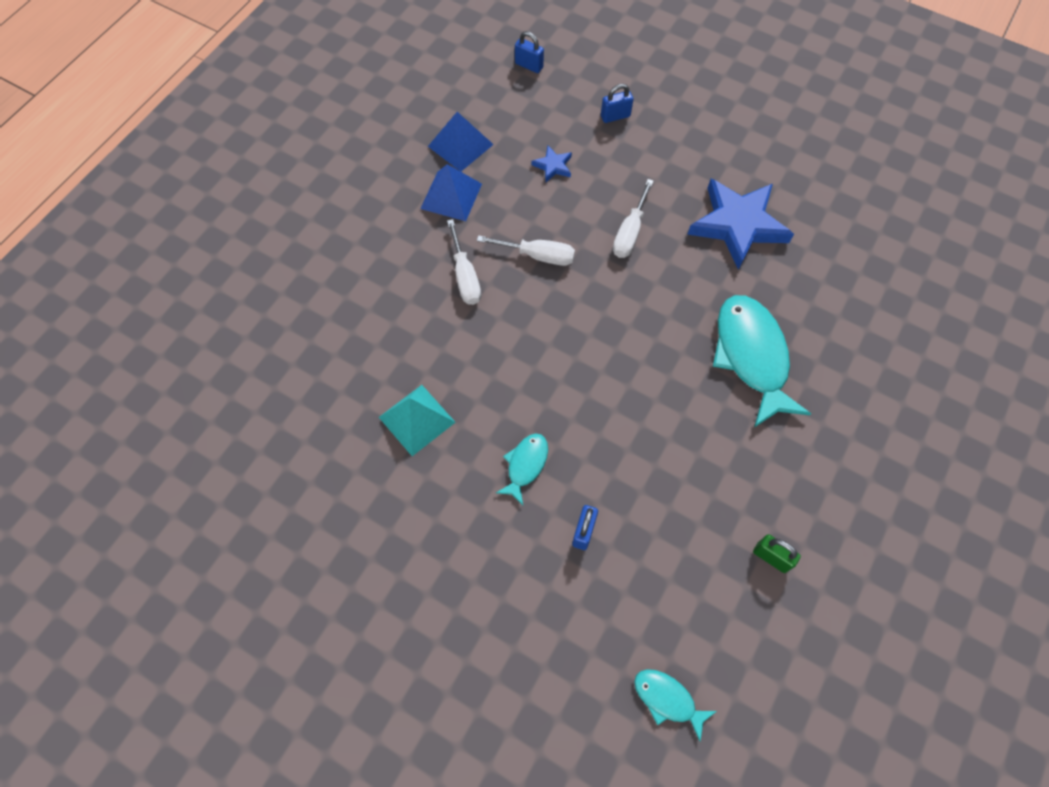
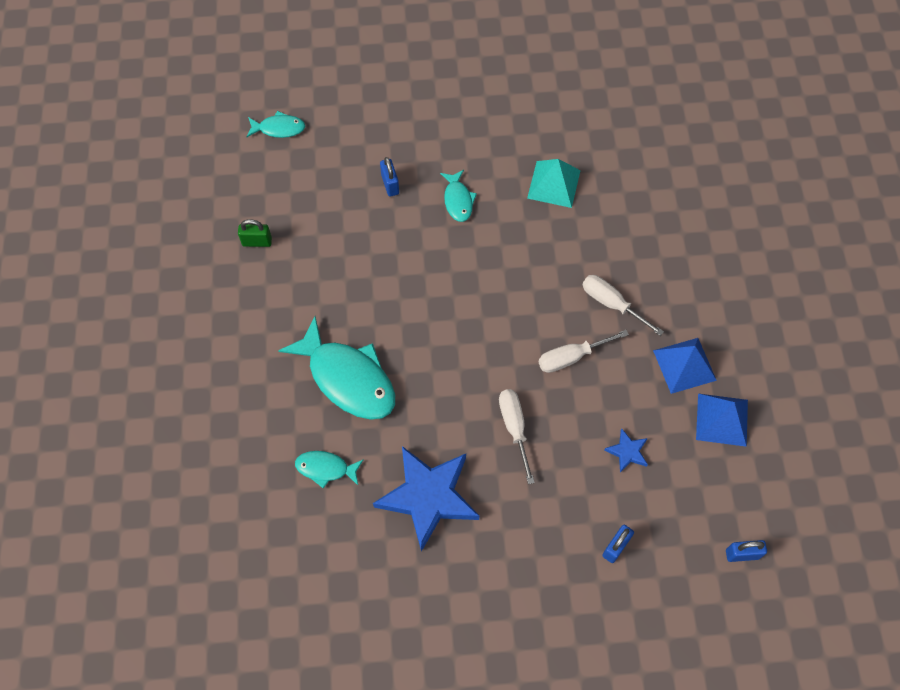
camera: 145 degrees right, 0 degrees up
(815, 294) = (325, 468): none -> turquoise fish

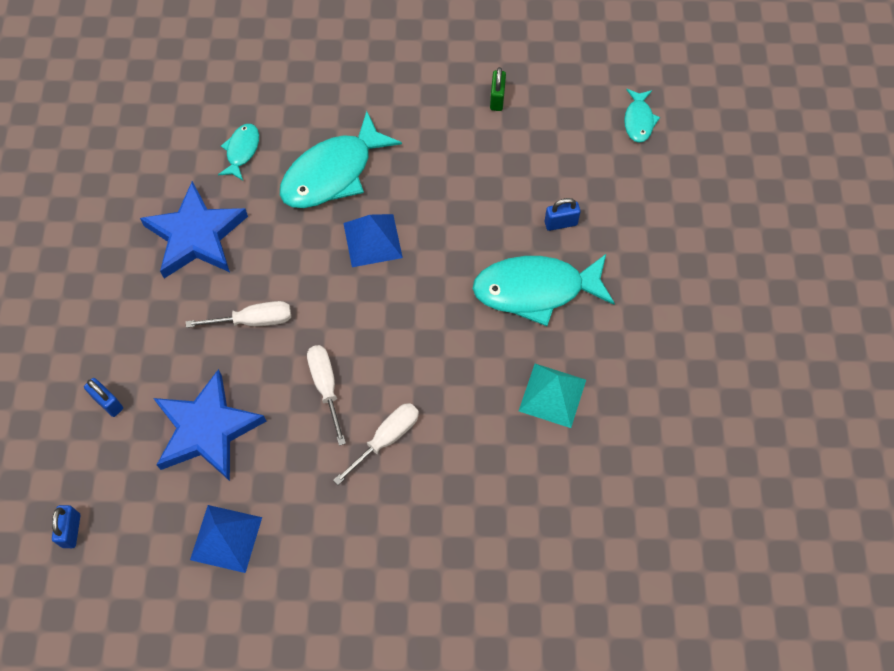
camera: 95 degrees right, 0 degrees up
(458, 200) = (536, 290): turquoise fish -> turquoise fish, size x2.01
(627, 452) = (207, 429): blue star -> blue star, size x2.32
(684, 365) = (298, 508): blue pyramid -> blue pyramid (372, 240)

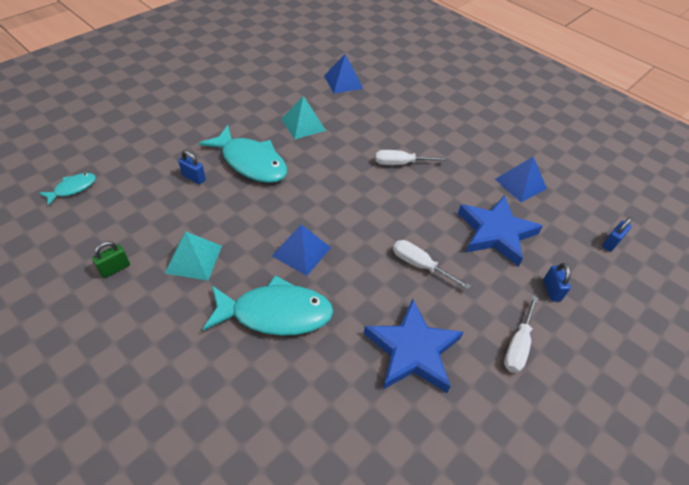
camera: 140 degrees left, 15 degrees down
(242, 151) = (319, 390): turquoise fish -> none
(326, 387) = (409, 204): white screwdriver -> white screwdriver (517, 345)
(450, 156) = (194, 259): none -> turquoise pyramid
(598, 525) = (343, 82): none -> blue pyramid

